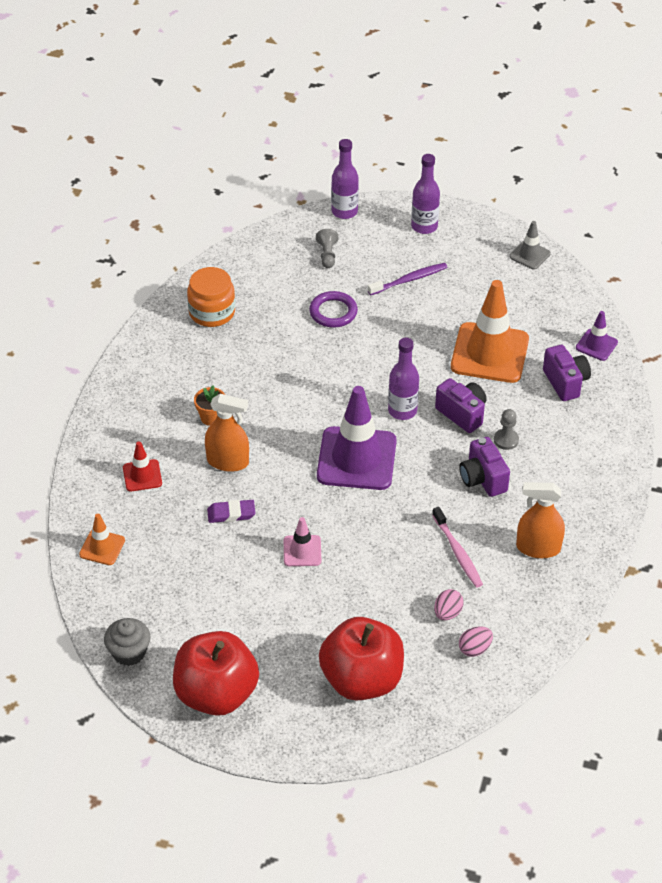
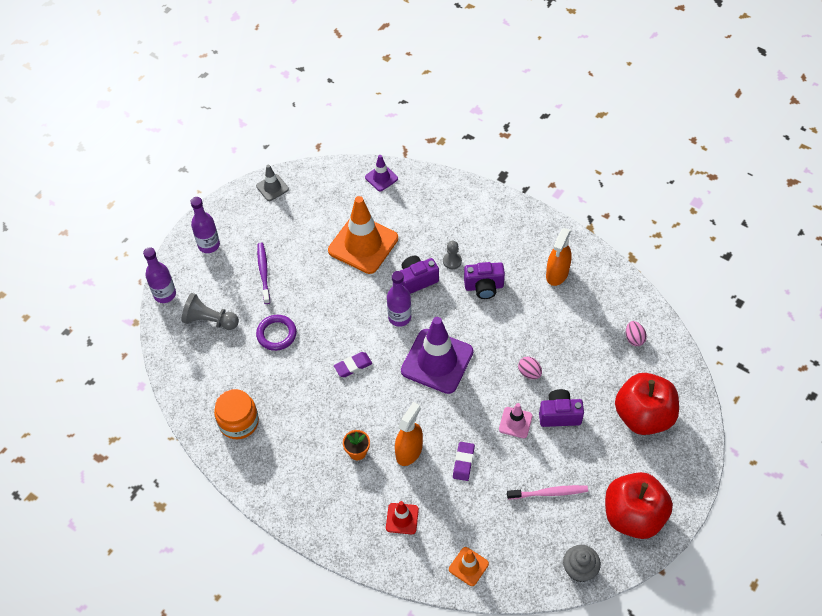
camera: 70 degrees left, 10 degrees up
(319, 386) = (353, 366): none -> purple eraser
(327, 255) = (210, 320): grey pawn -> grey pawn, size x1.59
(447, 613) = (599, 345): pink egg -> pink egg (529, 373)
(457, 552) = (546, 323): pink toothbrush -> pink toothbrush (549, 493)
(565, 382) = (410, 208): purple camera -> purple camera (559, 415)

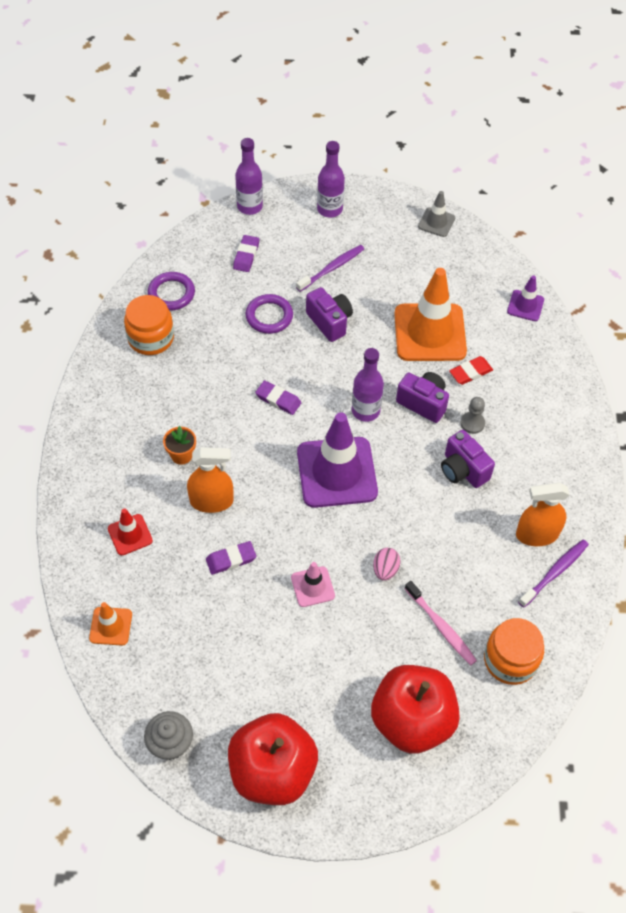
camera: 55 degrees right, 0 degrees up
(207, 388) = (171, 293): none -> purple ring
(210, 320) = (246, 255): grey pawn -> purple eraser
(412, 239) = (470, 372): none -> red eraser
(549, 493) = (246, 664): pink toothbrush -> pink toothbrush (441, 626)
(559, 415) = (352, 627): purple camera -> purple camera (329, 322)
(589, 280) = (554, 573): none -> purple toothbrush
(634, 338) = (510, 660): pink egg -> orange jar

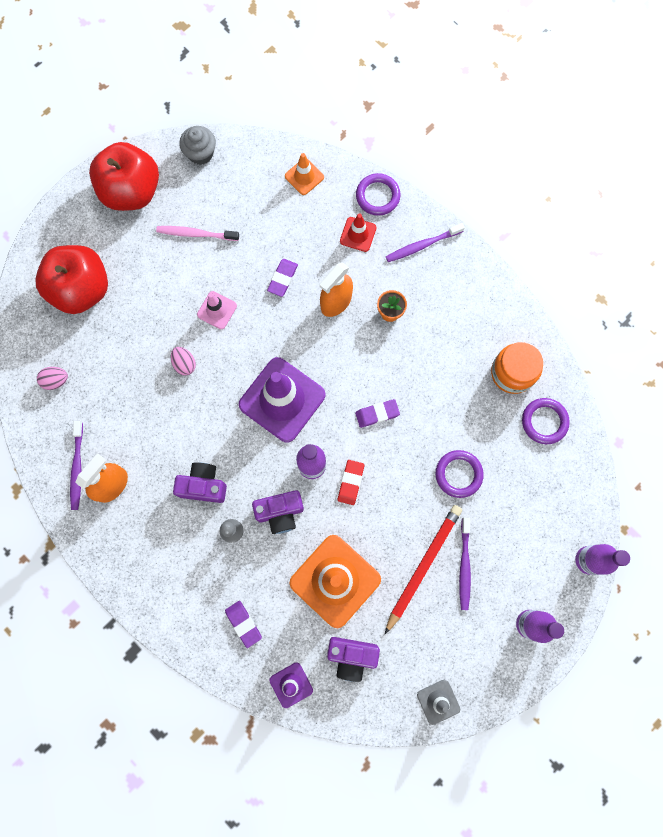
camera: 135 degrees right, 20 degrees up
(75, 549) = (377, 196): none -> purple ring
(93, 477) = (422, 245): none -> purple toothbrush
(246, 255) = (535, 510): purple eraser -> purple eraser (243, 624)
(329, 322) = (413, 514): purple camera -> purple camera (351, 656)
(359, 291) = (423, 566): none -> red pencil
(441, 626) = (116, 361): pink toothbrush -> pink toothbrush (196, 234)
(470, 372) = (273, 575): red eraser -> red eraser (350, 482)
(510, 660) = (56, 380): orange jar -> pink egg

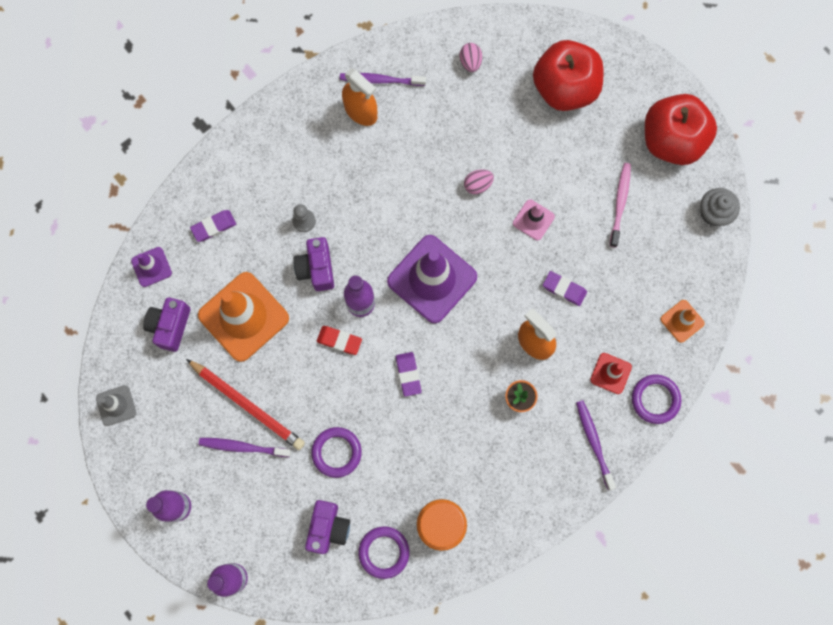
camera: 95 degrees right, 0 degrees up
(203, 485) = (351, 196): purple camera -> purple camera (328, 528)

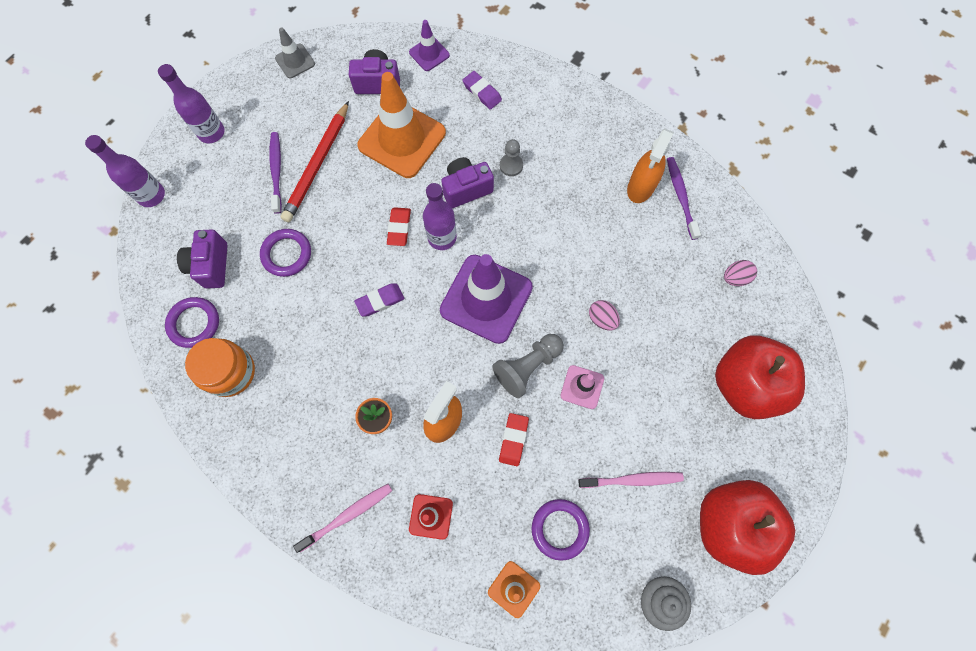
camera: 75 degrees right, 5 degrees down
(328, 528) = (211, 266): purple camera -> purple camera turned 90 degrees clockwise
(504, 260) = (527, 367): none -> grey pawn
(564, 289) = (513, 440): purple eraser -> red eraser
(594, 443) = (347, 516): purple toothbrush -> pink toothbrush
(655, 399) = (412, 577): purple ring -> purple ring (559, 529)

